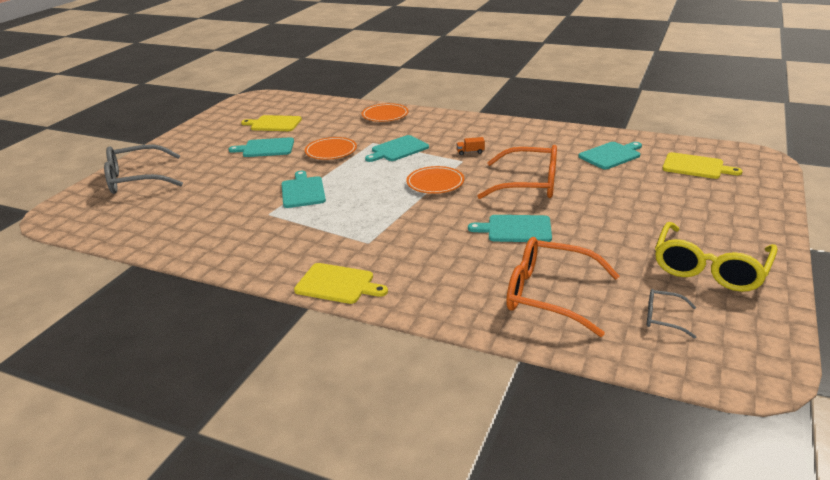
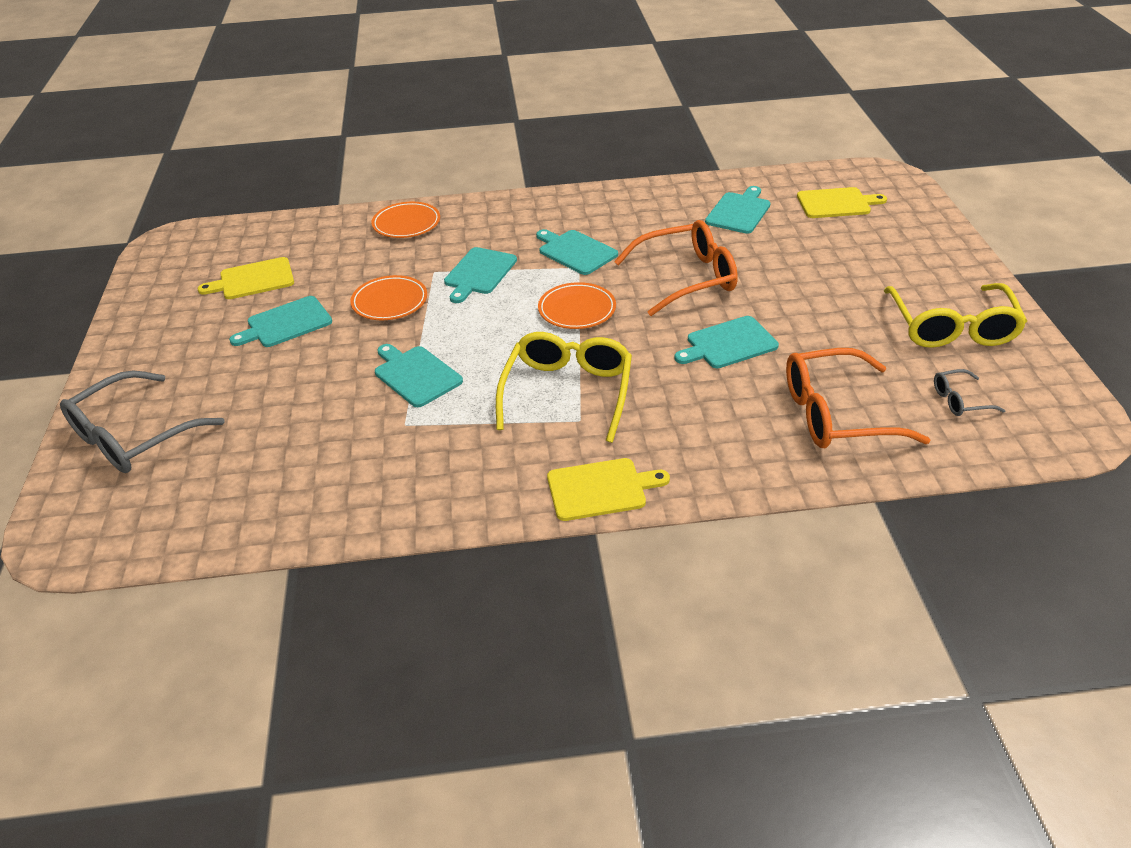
camera: 30 degrees left, 10 degrees up
(378, 225) = (567, 392): none -> yellow glasses
(470, 152) = (575, 252): orange truck -> turquoise cutting board

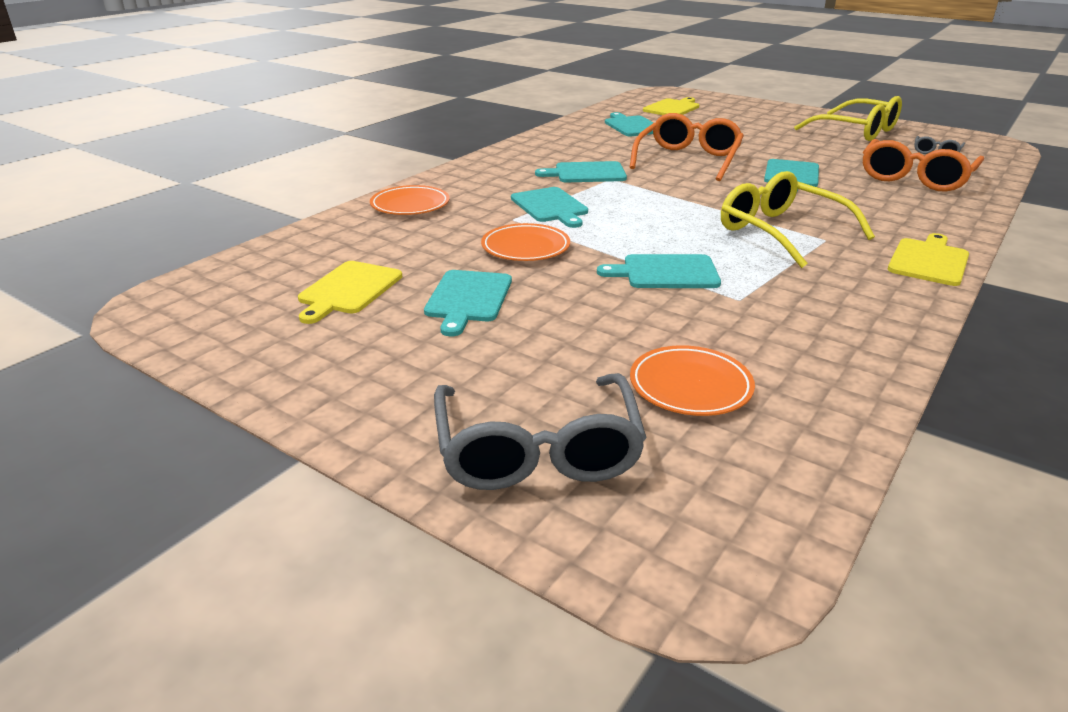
camera: 50 degrees left, 10 degrees down
(577, 310) = (670, 196): orange plate -> orange plate (690, 386)

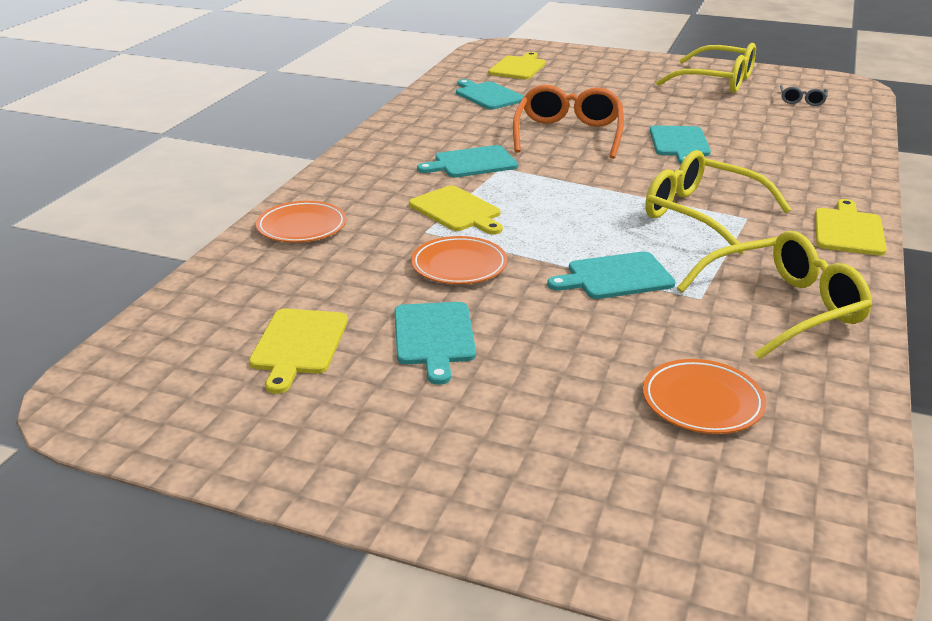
camera: 15 degrees left, 0 degrees up
(537, 450) = (598, 496): grey glasses -> none
(550, 206) = (457, 210): turquoise cutting board -> yellow cutting board
(821, 318) = (783, 308): none -> yellow glasses
(915, 178) = (796, 134): orange glasses -> none

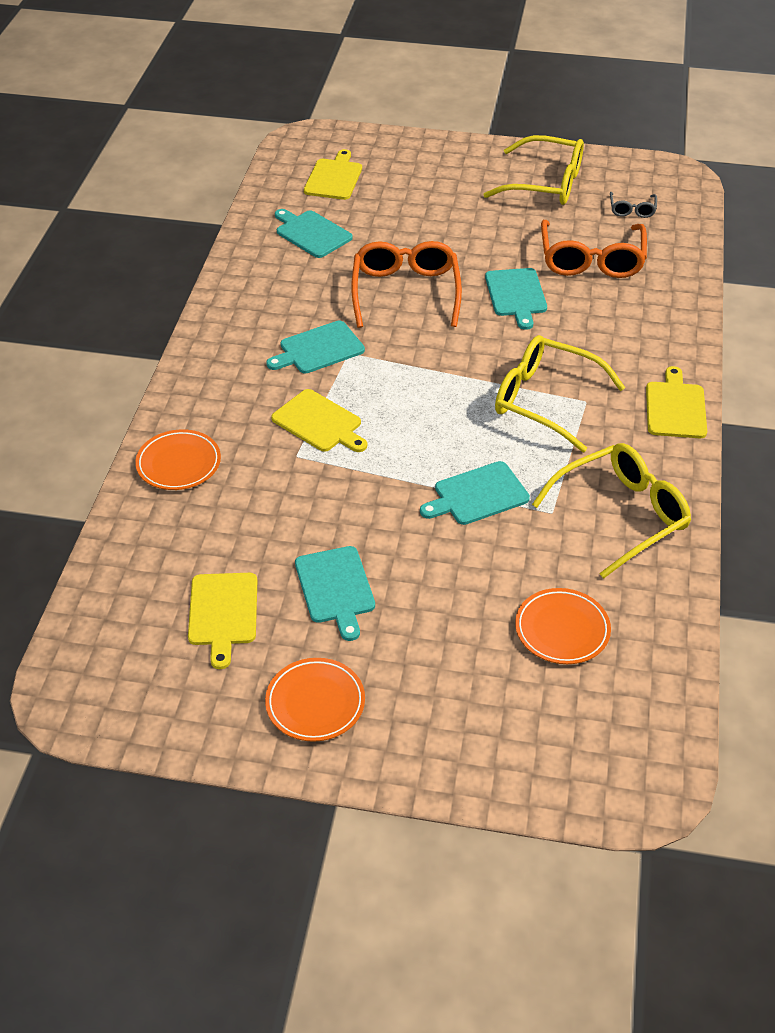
camera: 10 degrees left, 15 degrees up
(459, 266) = (337, 498): orange plate -> orange plate (315, 703)
(759, 127) = (591, 260): none -> orange glasses

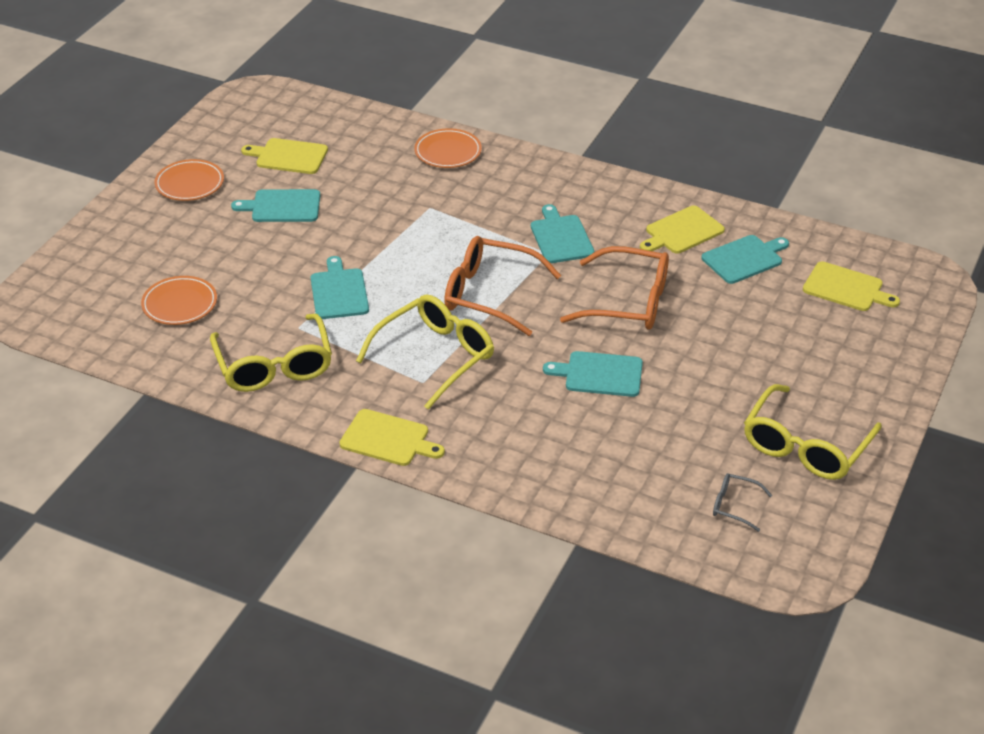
camera: 105 degrees right, 5 degrees down
(319, 422) = (464, 224): yellow cutting board -> yellow cutting board (682, 231)
(591, 260) = (644, 444): orange glasses -> orange glasses (489, 294)

